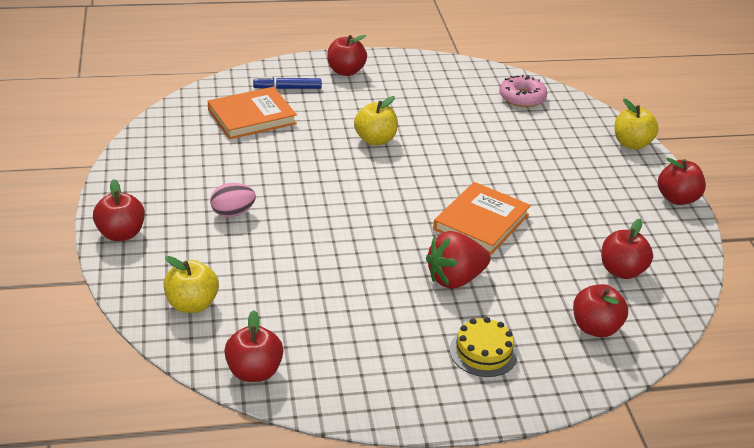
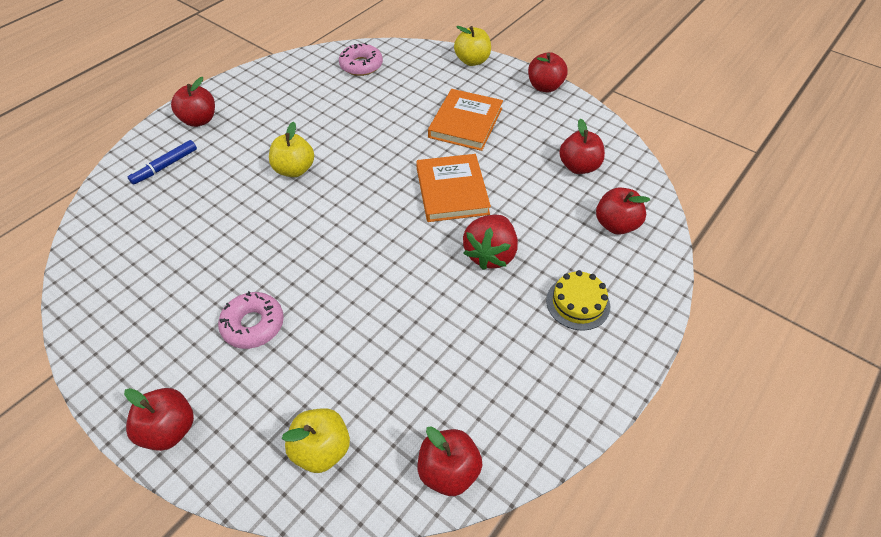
camera: 40 degrees left, 15 degrees up
(233, 213) = (253, 325): pink egg -> pink donut
(252, 117) = (163, 215): orange book -> orange book (465, 123)

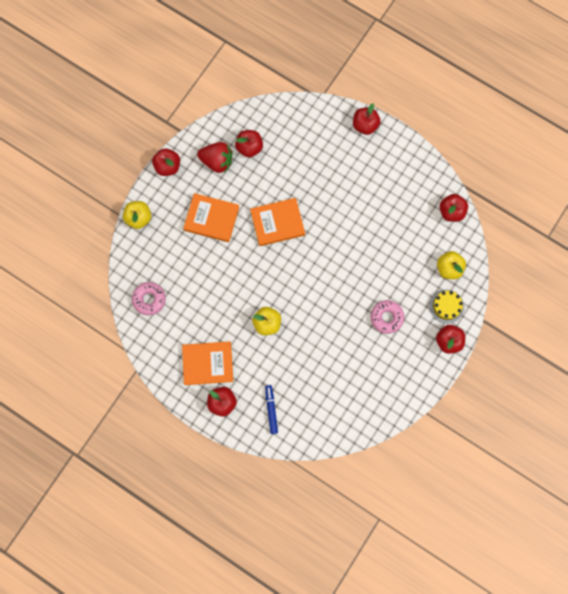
camera: 95 degrees left, 25 degrees up
(165, 166) = (271, 410): blue marker -> blue marker turned 135 degrees counterclockwise
(258, 110) = (208, 363): none -> orange book
(490, 254) = (326, 198): red strawberry -> red strawberry (217, 161)
(578, 303) = (354, 153): yellow cake -> yellow cake (446, 306)
(616, 225) = (297, 130): red apple -> red apple (365, 125)

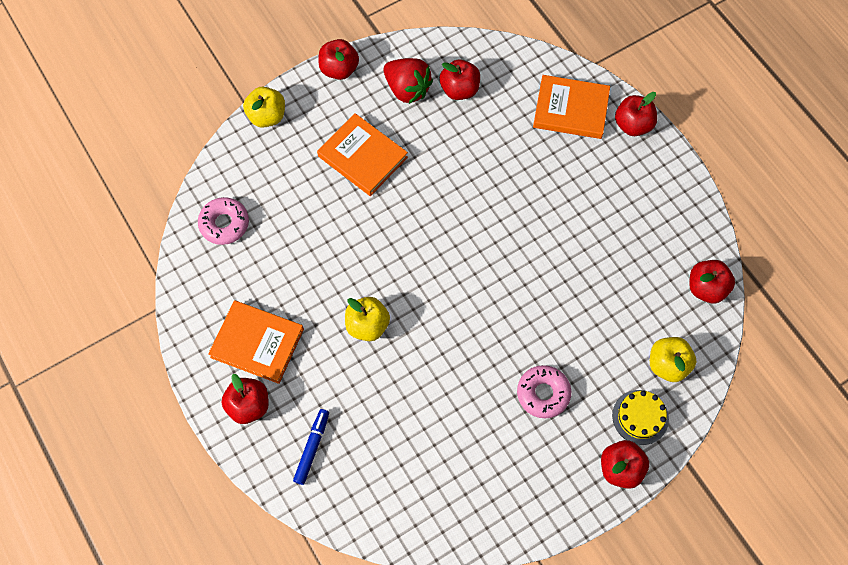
camera: 25 degrees right, 10 degrees down
(277, 223) = (449, 199): orange book -> orange book (571, 109)

